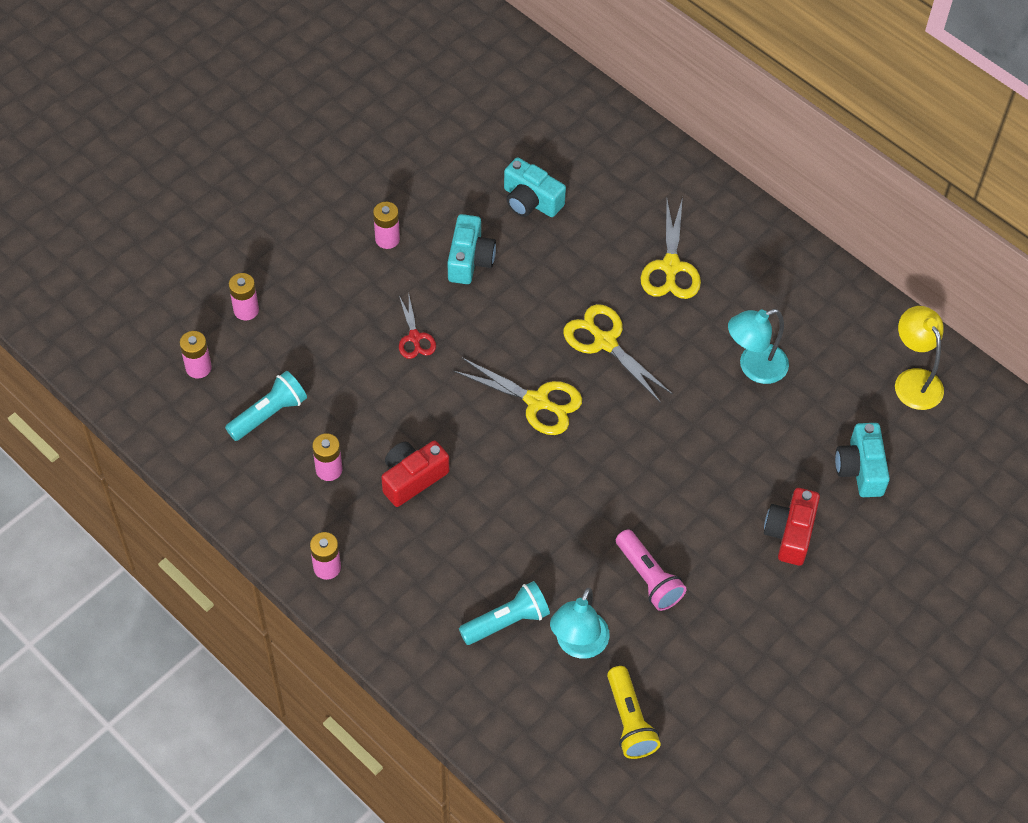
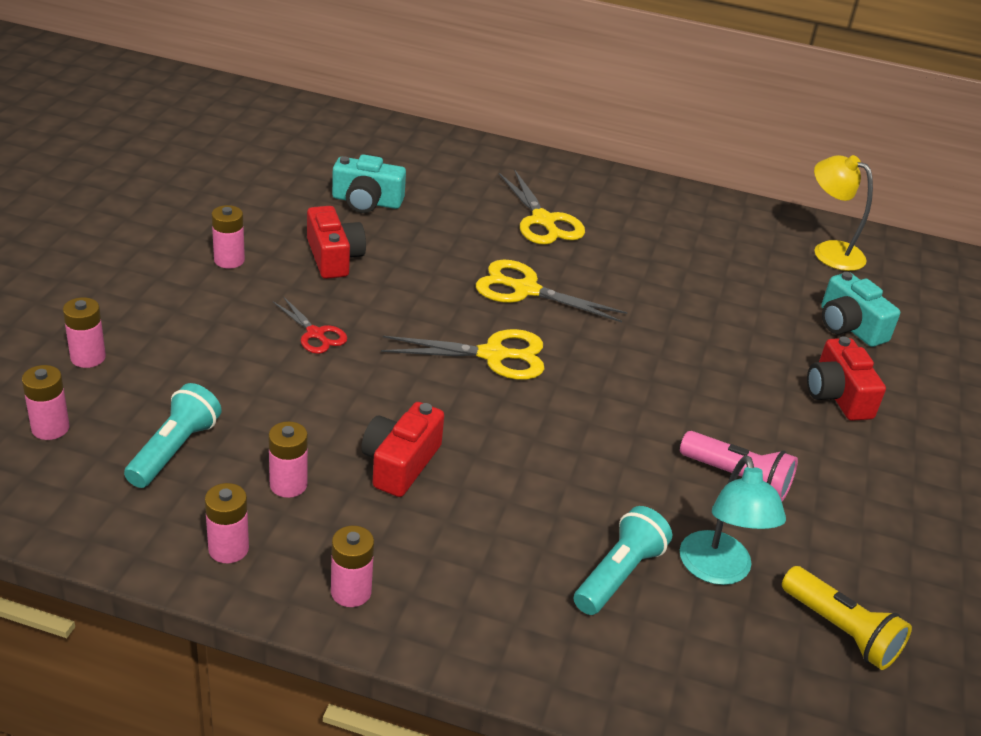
camera: 30 degrees left, 20 degrees down
(268, 507) = (228, 549): none -> pink battery
(469, 260) = (334, 257): turquoise camera -> red camera
(754, 367) = (684, 275): turquoise lamp -> none

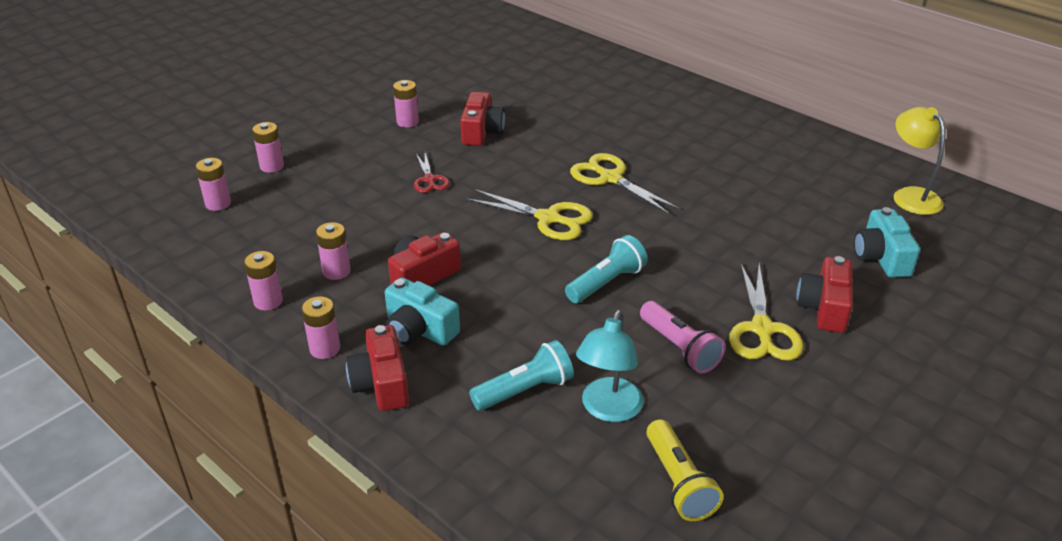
camera: 30 degrees right, 0 degrees up
(174, 450) = (281, 233): turquoise flashlight -> turquoise flashlight (606, 283)
(366, 201) = (535, 98): turquoise camera -> turquoise camera (419, 329)
(454, 616) = (381, 383): none -> red camera
(543, 221) = (664, 132): yellow scissors -> yellow scissors (762, 329)

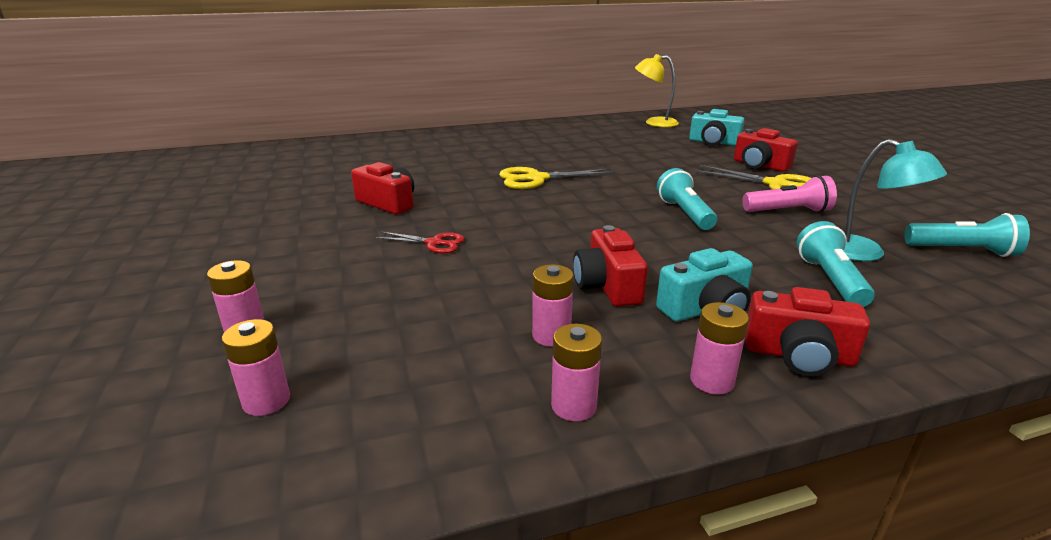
camera: 60 degrees left, 10 degrees down
(407, 122) = (306, 229): pink battery -> none
(548, 218) = (569, 211): yellow scissors -> none
(678, 482) = (962, 251): yellow flashlight -> turquoise flashlight

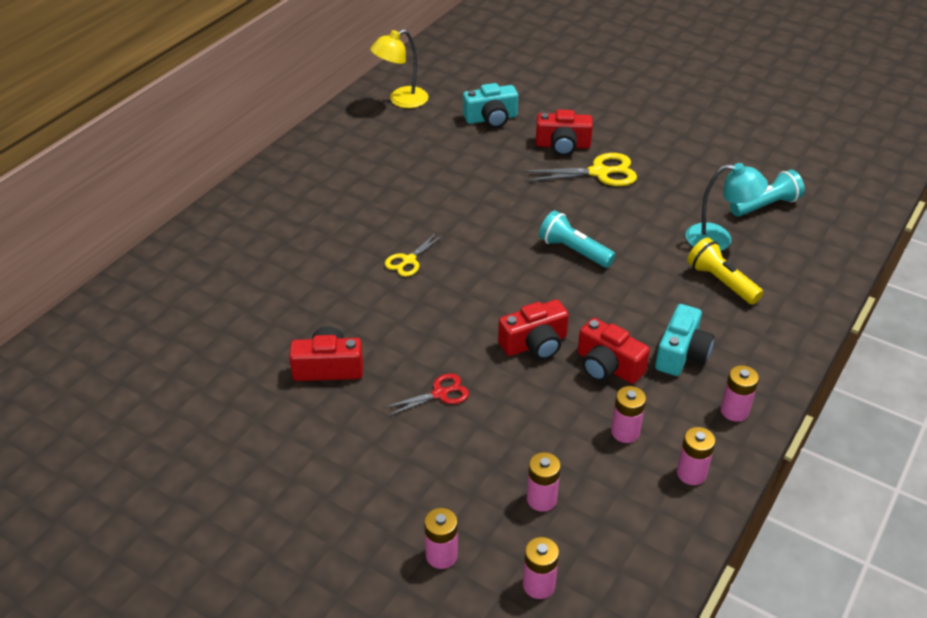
camera: 40 degrees left, 15 degrees up
(389, 340) = (541, 499): none -> pink battery
(536, 179) = (408, 260): yellow scissors -> yellow scissors, size x0.61
(788, 211) = (637, 209): pink flashlight -> none
(798, 355) = (756, 363): red camera -> red camera (535, 344)
(830, 280) = (721, 282): turquoise flashlight -> yellow flashlight

